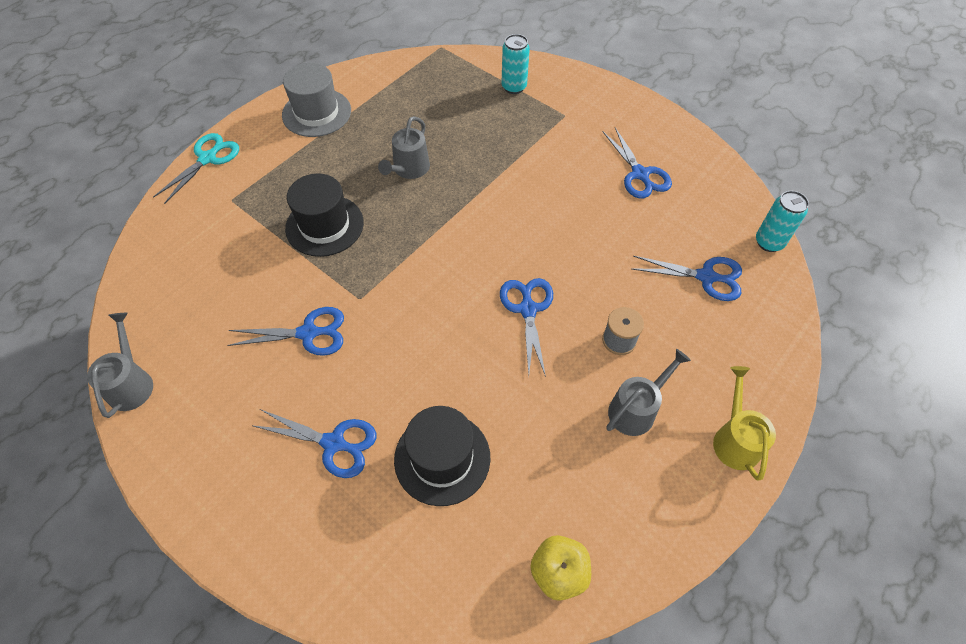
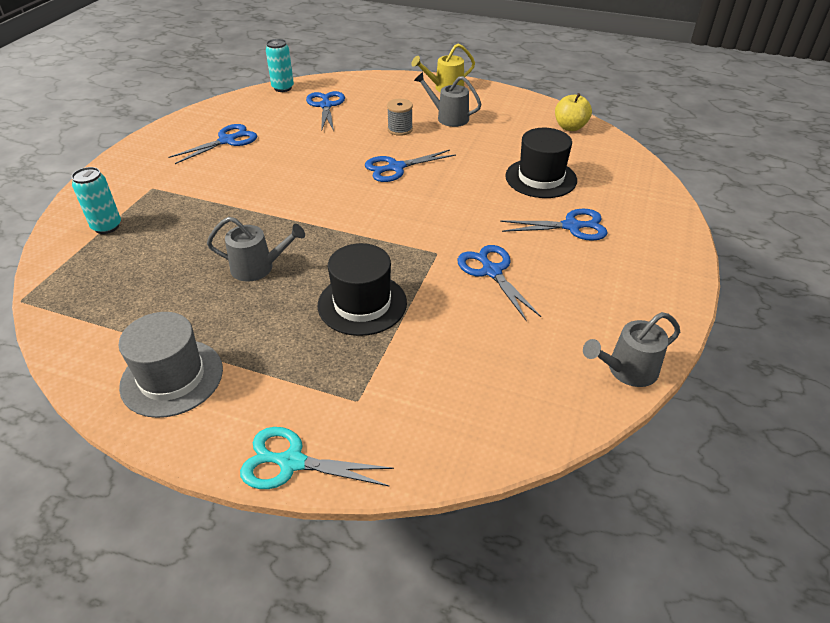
camera: 110 degrees left, 15 degrees down
(334, 443) = (571, 226): blue scissors -> blue scissors turned 90 degrees clockwise

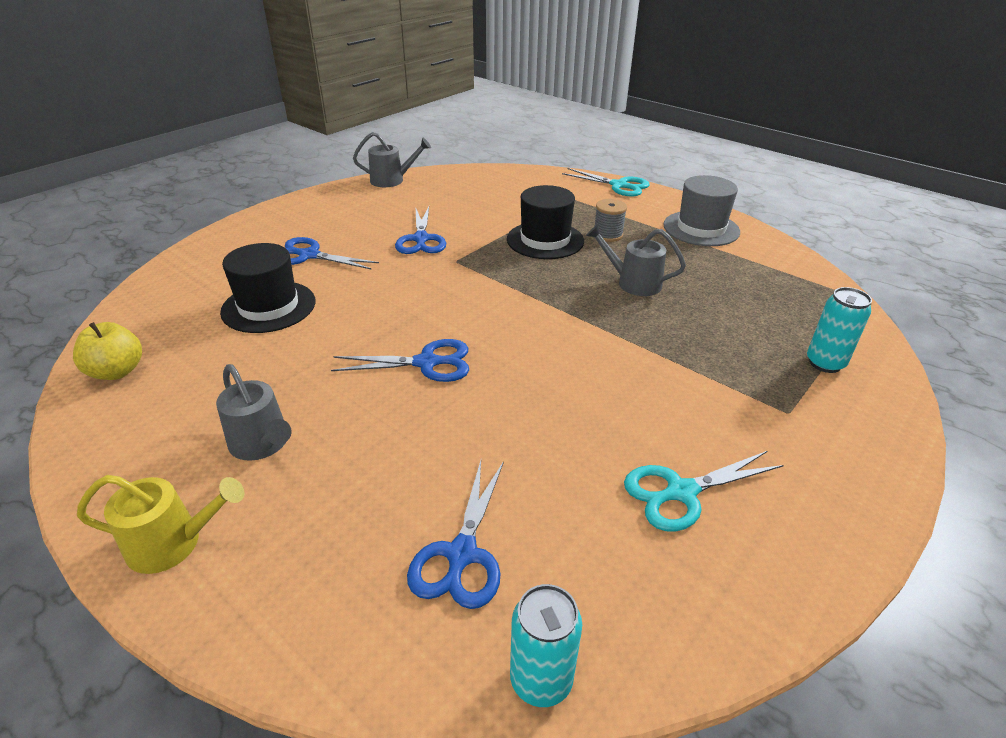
camera: 160 degrees left, 5 degrees down
(227, 141) = (681, 492): blue scissors -> turquoise scissors
(400, 129) = (365, 437): grey spool -> grey spool (608, 235)

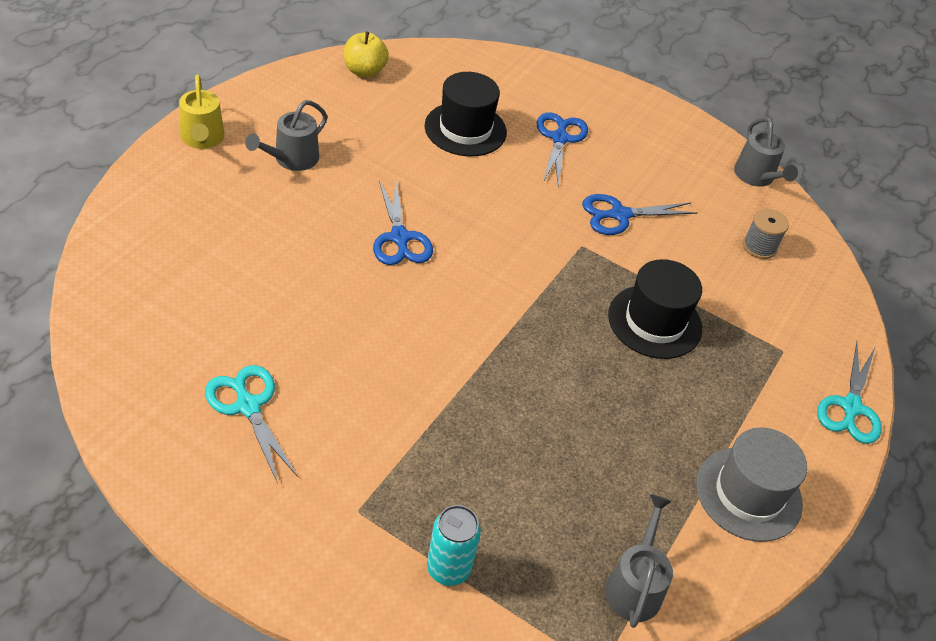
camera: 75 degrees right, 10 degrees up
(461, 555) = (189, 273): blue scissors -> none
(541, 680) = (93, 314): turquoise can -> none
(608, 235) = (690, 384): grey spool -> grey spool (759, 247)
(633, 283) = (578, 402): grey watering can -> grey watering can (634, 586)

